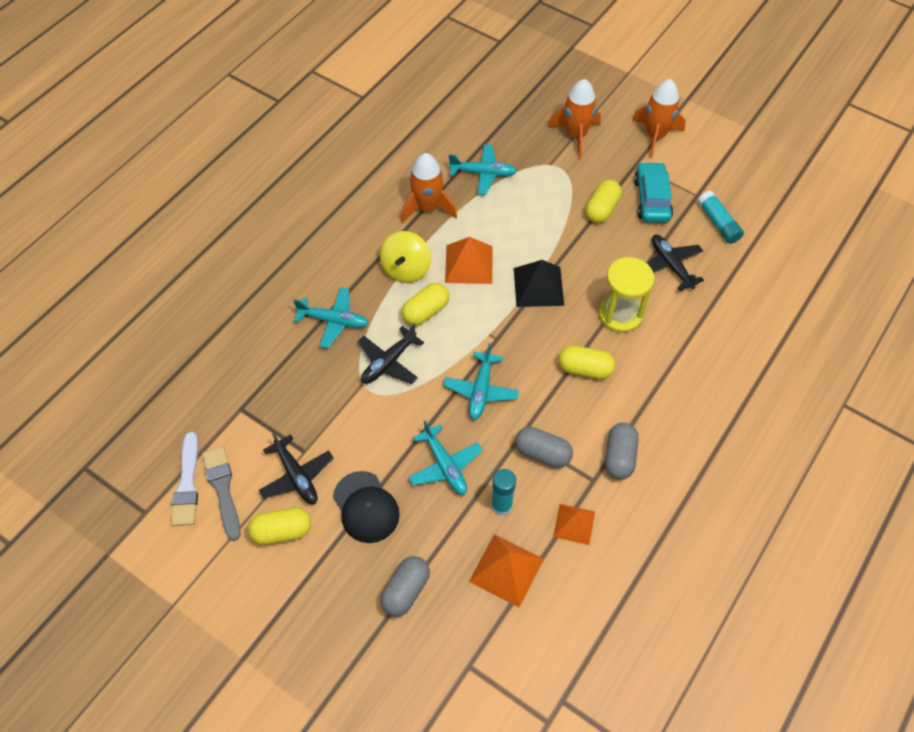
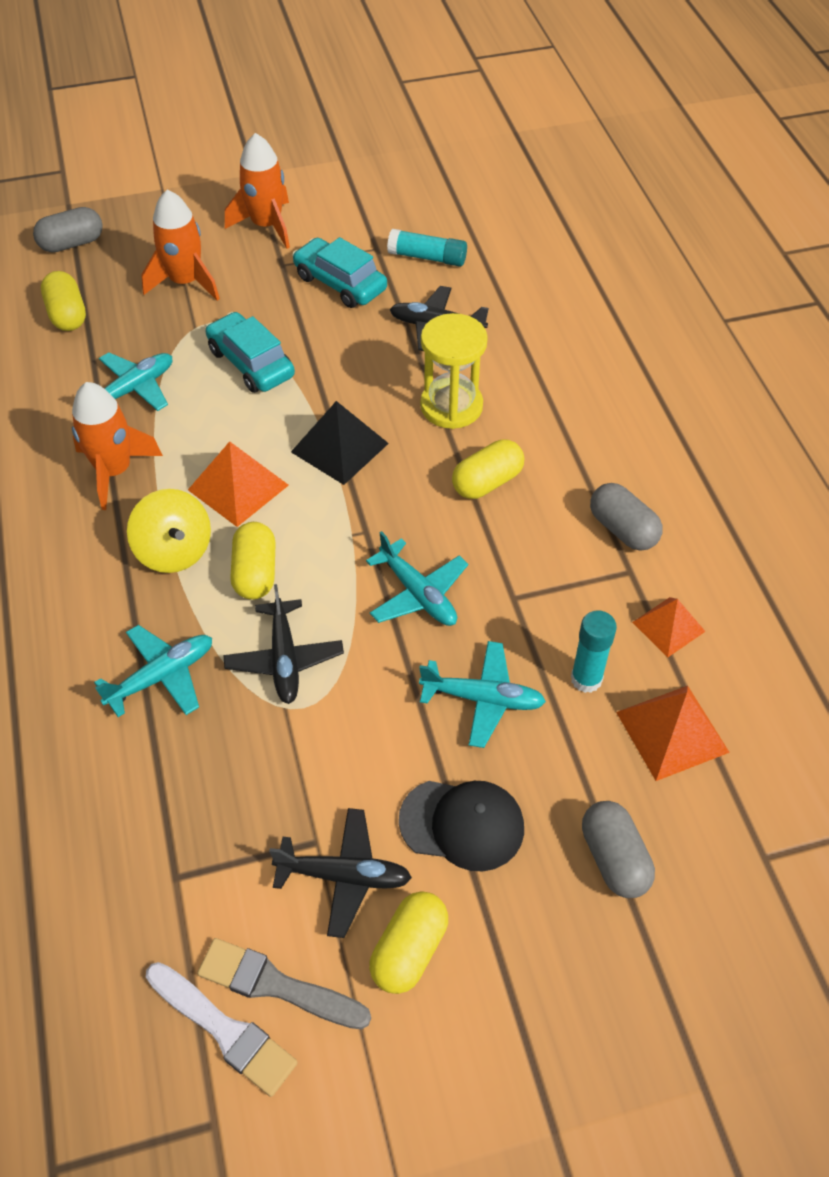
camera: 50 degrees left, 5 degrees down
(542, 453) = (555, 593): grey capsule -> grey capsule (72, 243)
(552, 206) = (251, 363): none -> turquoise car
(602, 209) = (305, 328): yellow capsule -> yellow capsule (67, 314)

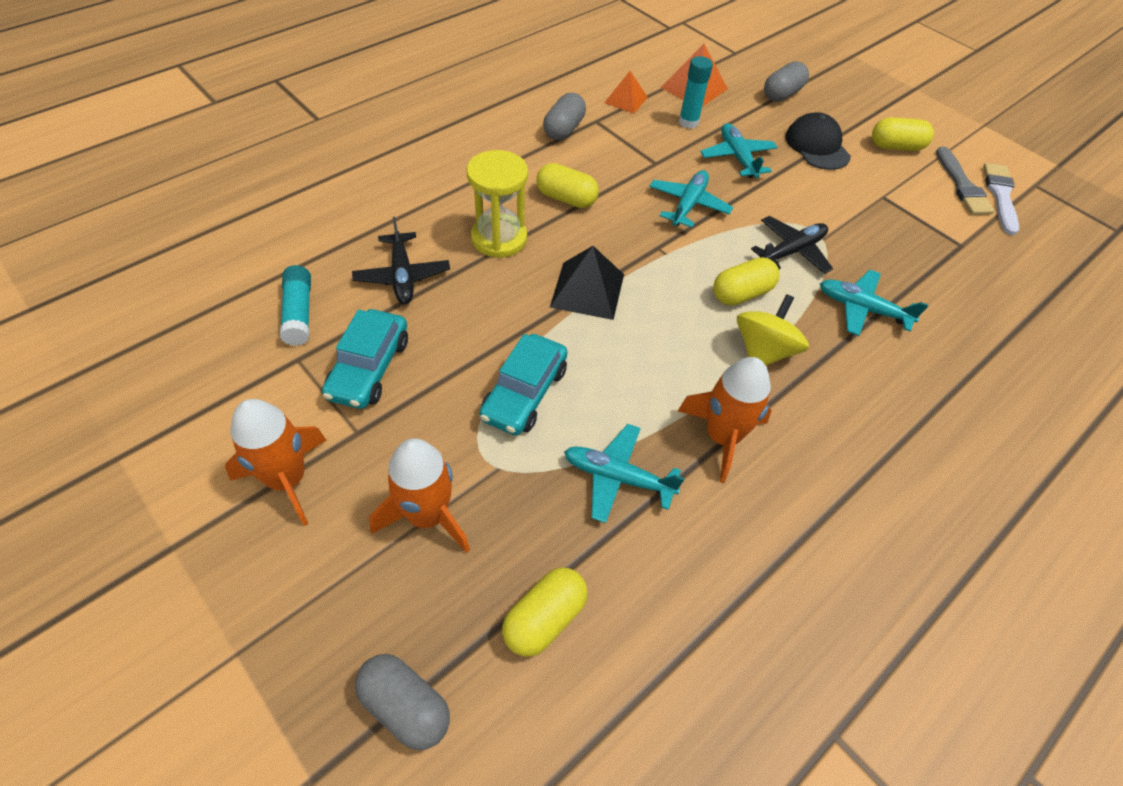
camera: 120 degrees left, 0 degrees up
(238, 487) = (673, 338): orange pyramid -> none
(344, 876) = (888, 179): black plane -> none

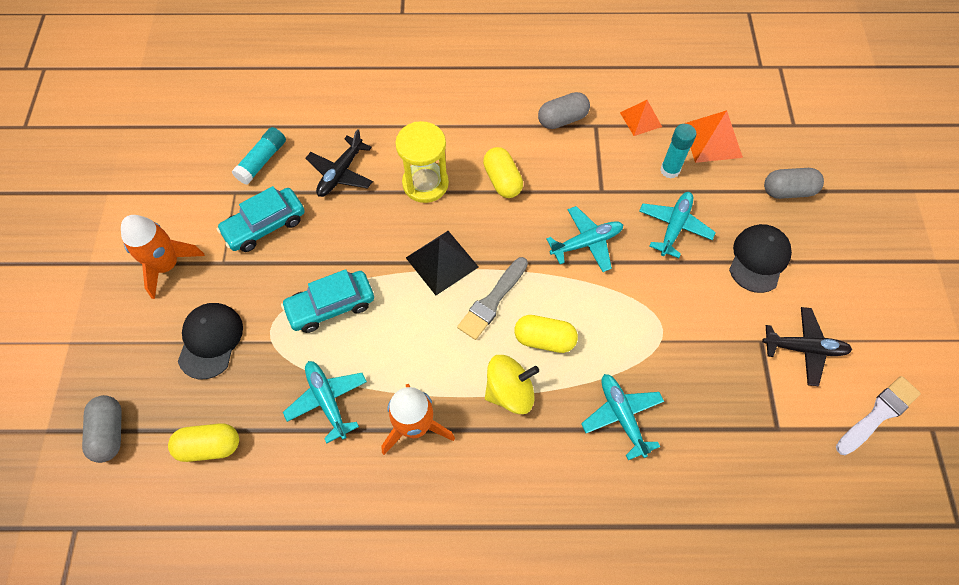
camera: 45 degrees right, 10 degrees up
(427, 516) = (210, 340): orange rocket -> black cap
(792, 251) = (623, 334): black plane -> black plane (804, 348)
(896, 147) = (835, 305): yellow capsule -> none
(962, 185) = (852, 380): grey brush -> grey brush (492, 301)

